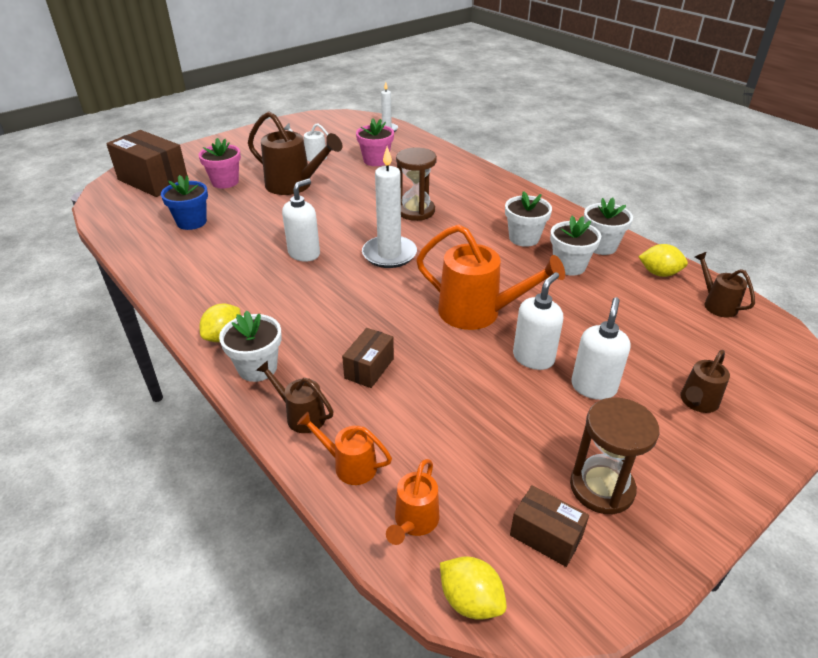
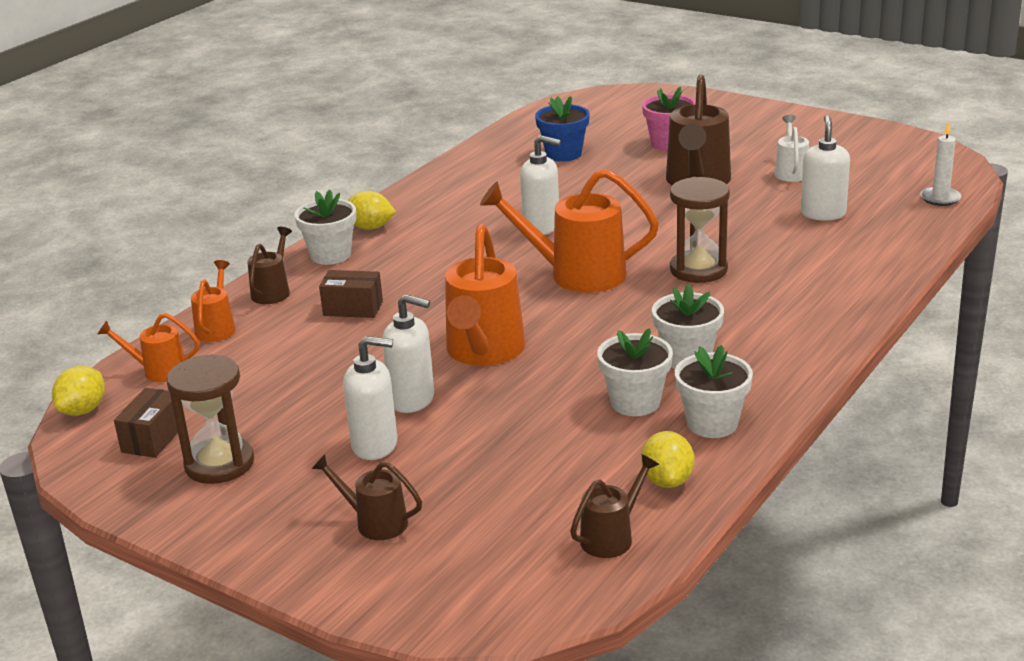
camera: 75 degrees right, 10 degrees down
(153, 181) = (636, 109): brown box -> none
(376, 160) = (823, 213): pink flower pot -> white soap dispenser
(389, 254) = (575, 274): white candle -> orange watering can

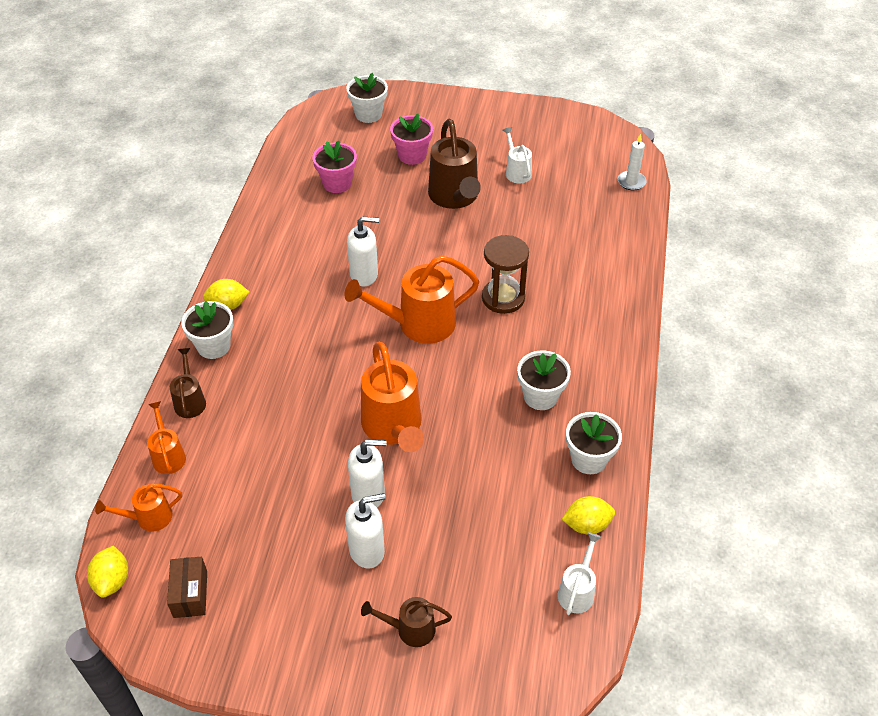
camera: 25 degrees left, 20 degrees up
(219, 464) = (260, 606): brown hourglass -> none
(353, 308) = (267, 404): brown box -> none
(563, 154) = (337, 183): blue flower pot -> pink flower pot
(612, 536) = (577, 590): brown watering can -> white watering can
(635, 402) = (527, 452): white flower pot -> white flower pot (368, 114)
(667, 480) = (586, 525): yellow lemon -> yellow lemon turned 75 degrees counterclockwise
(823, 213) = (560, 215): white soap dispenser -> none

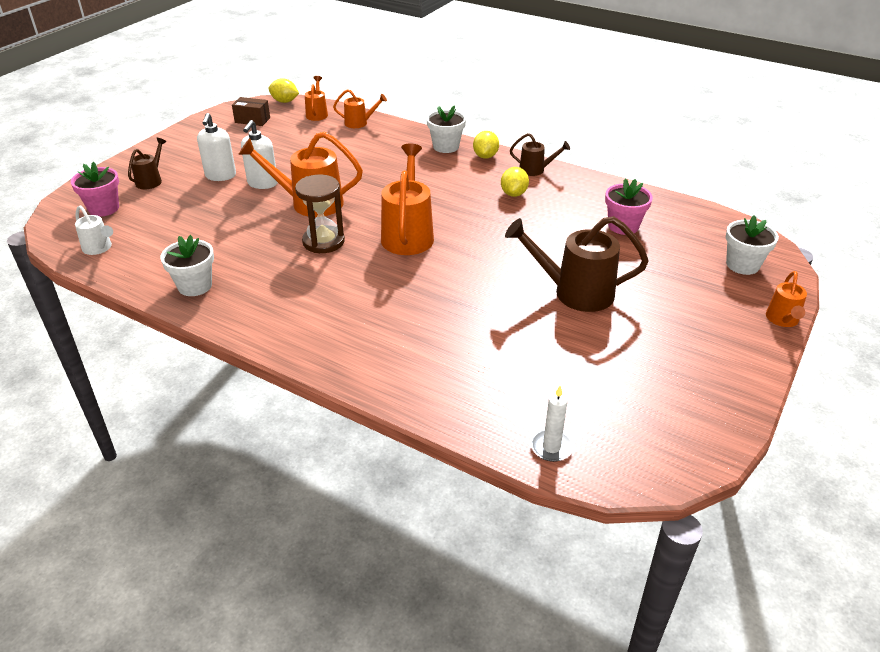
camera: 110 degrees right, 10 degrees down
(190, 400) = (400, 134): brown watering can -> brown watering can (536, 170)
(364, 275) = (485, 219): white soap dispenser -> none
(412, 155) = (658, 279): pink flower pot -> pink flower pot (104, 208)
(433, 94) = (783, 320): none -> orange watering can
(503, 298) = (409, 287): brown hourglass -> brown hourglass (323, 242)
(516, 171) = (606, 349): white watering can -> none
(540, 396) = (279, 278): white flower pot -> none
(586, 525) = (141, 267): yellow lemon -> yellow lemon (514, 194)

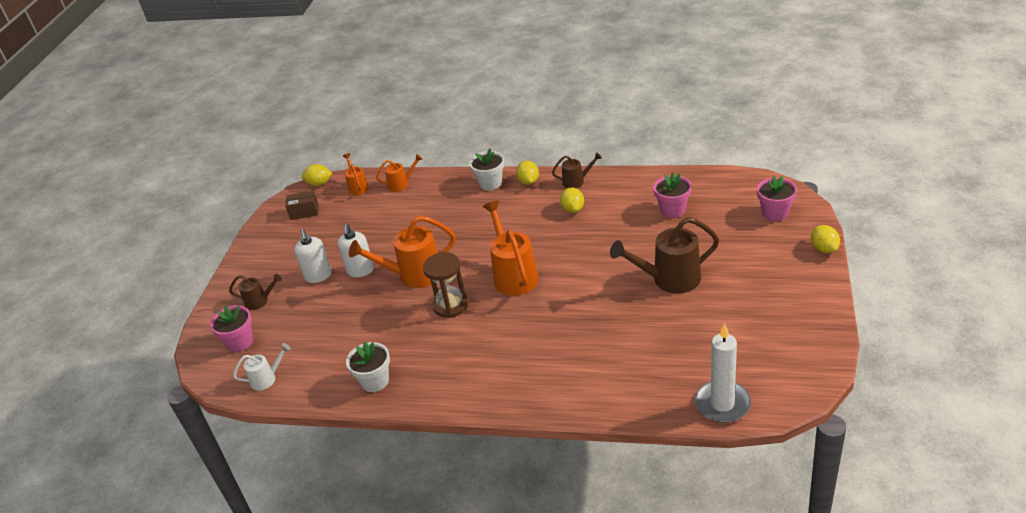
camera: 15 degrees left, 0 degrees up
(99, 248) = (267, 378): white watering can -> white watering can turned 45 degrees counterclockwise
(151, 180) = (260, 301): brown watering can -> brown watering can turned 90 degrees clockwise
(551, 447) = (722, 404): white candle -> white candle, size x1.76
(742, 265) = (775, 213): white flower pot -> pink flower pot
(783, 320) = (824, 249): orange watering can -> yellow lemon

